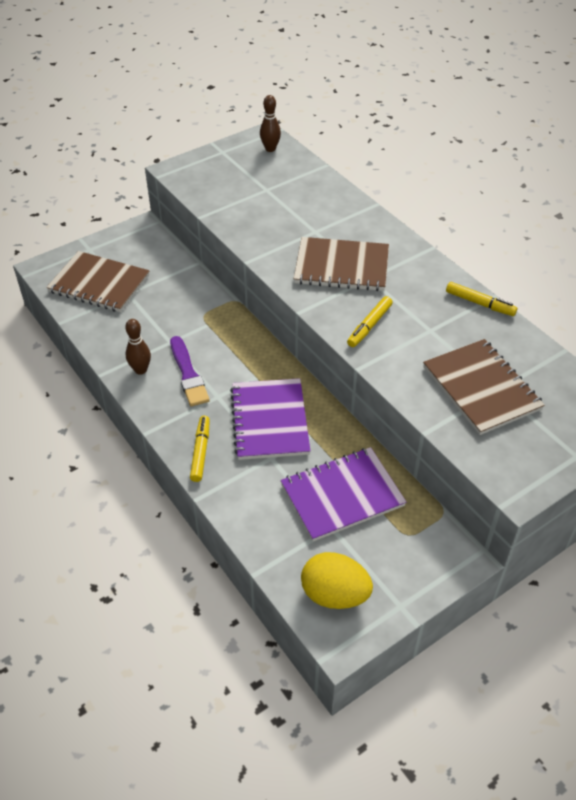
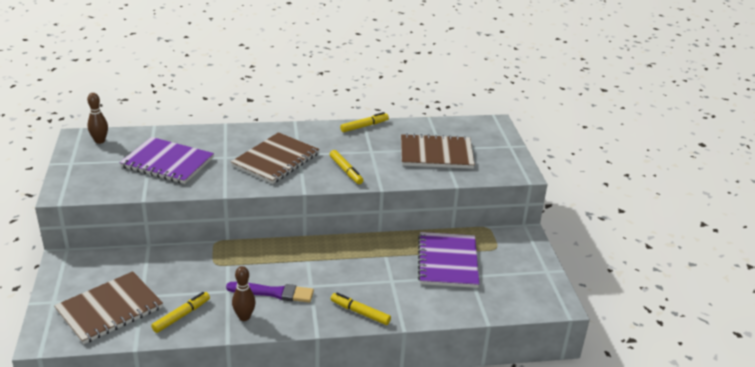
camera: 65 degrees left, 15 degrees down
(117, 329) = (181, 316): none -> yellow marker
(270, 420) = (357, 269): purple notebook -> purple notebook (167, 162)
(334, 594) = (524, 294): yellow egg -> none

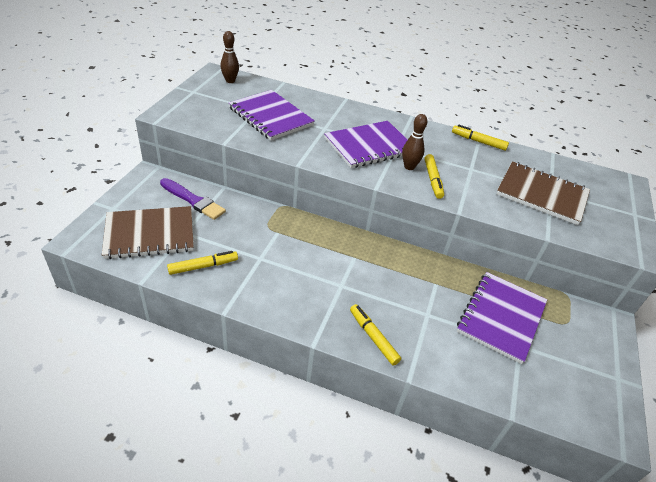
camera: 25 degrees right, 10 degrees up
(244, 317) = (257, 292): brown bowling pin -> brown bowling pin (409, 167)
(273, 293) = (301, 278): purple brush -> purple brush (193, 200)
(275, 160) = (369, 146): brown notebook -> purple notebook
(364, 126) = (478, 141): yellow marker -> yellow marker turned 150 degrees counterclockwise

